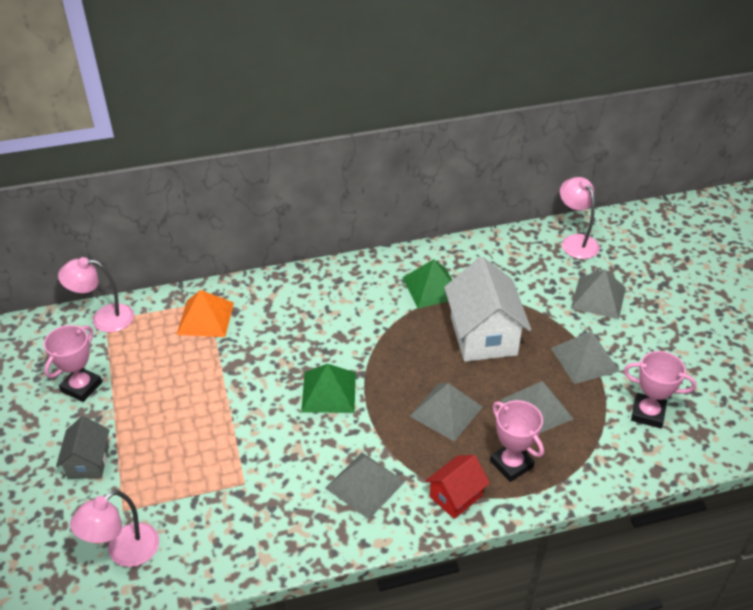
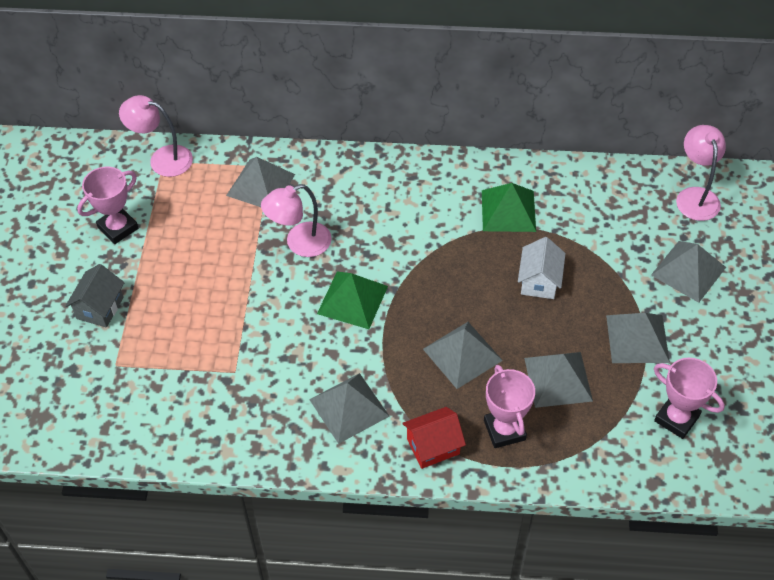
camera: 20 degrees right, 10 degrees up
(124, 552) = (103, 406): pink lamp -> pink lamp (299, 243)
(205, 318) = (261, 184): orange pyramid -> grey pyramid
(483, 335) = (539, 281): white house -> white house, size x0.55

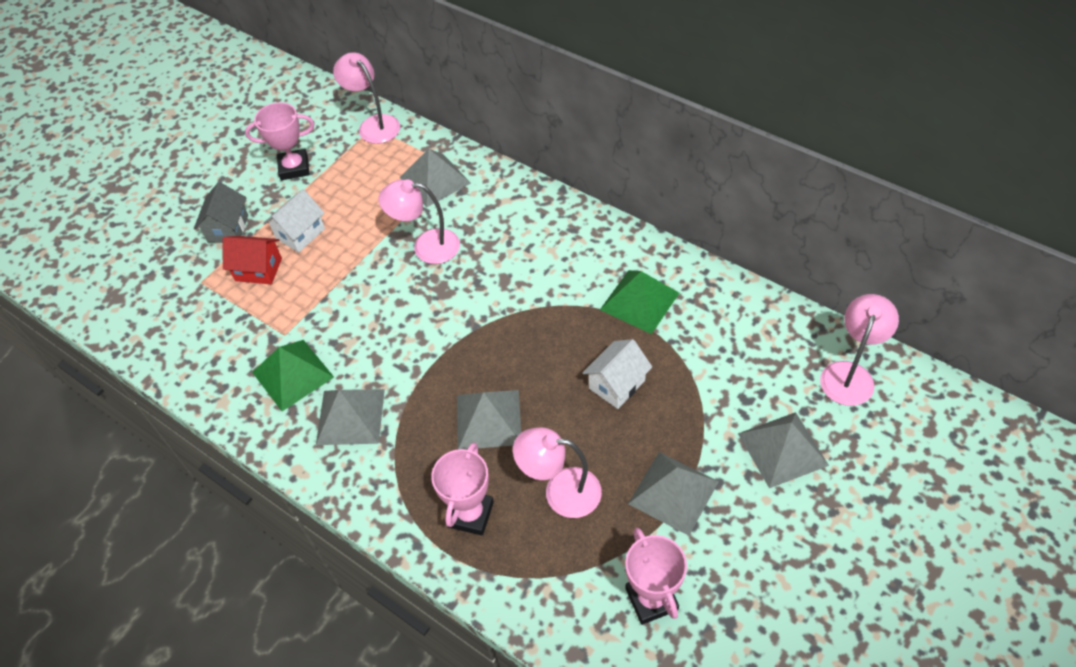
camera: 35 degrees right, 0 degrees up
(100, 308) = (228, 228): grey house -> grey house turned 45 degrees counterclockwise
(175, 282) = (300, 233): none -> white house
(352, 299) = (431, 318): green pyramid -> green pyramid (293, 374)
(433, 446) = (393, 493): red house -> red house (258, 269)
(558, 379) = (560, 491): grey pyramid -> pink lamp

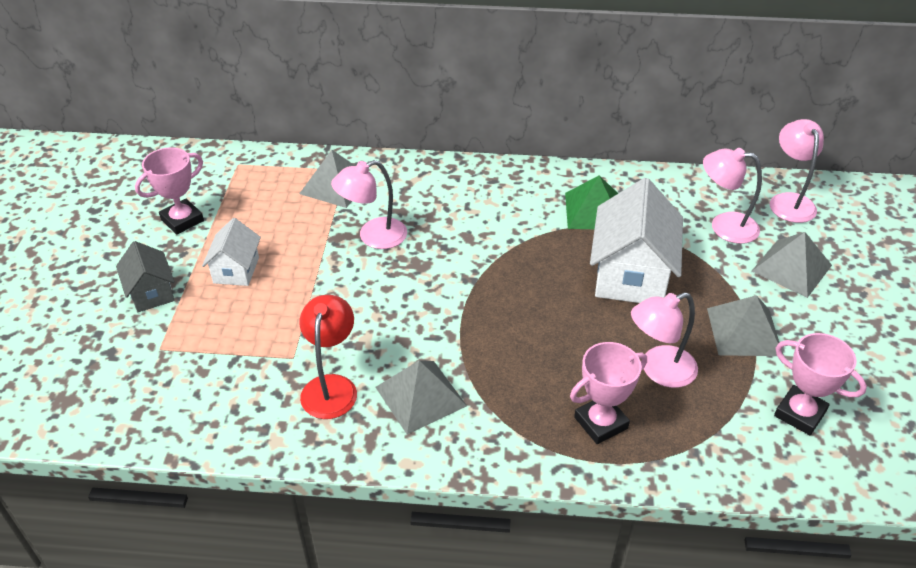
camera: 35 degrees left, 10 degrees down
(258, 269) = (216, 315): red house -> none
(293, 374) = (331, 386): green pyramid -> red lamp
(374, 124) = (237, 162): pink lamp -> pink lamp (724, 226)
(470, 514) = (601, 423): pink trophy -> pink trophy turned 75 degrees clockwise
(488, 419) = (549, 344): grey pyramid -> none
(617, 384) = (631, 275): white house -> white house, size x1.82

